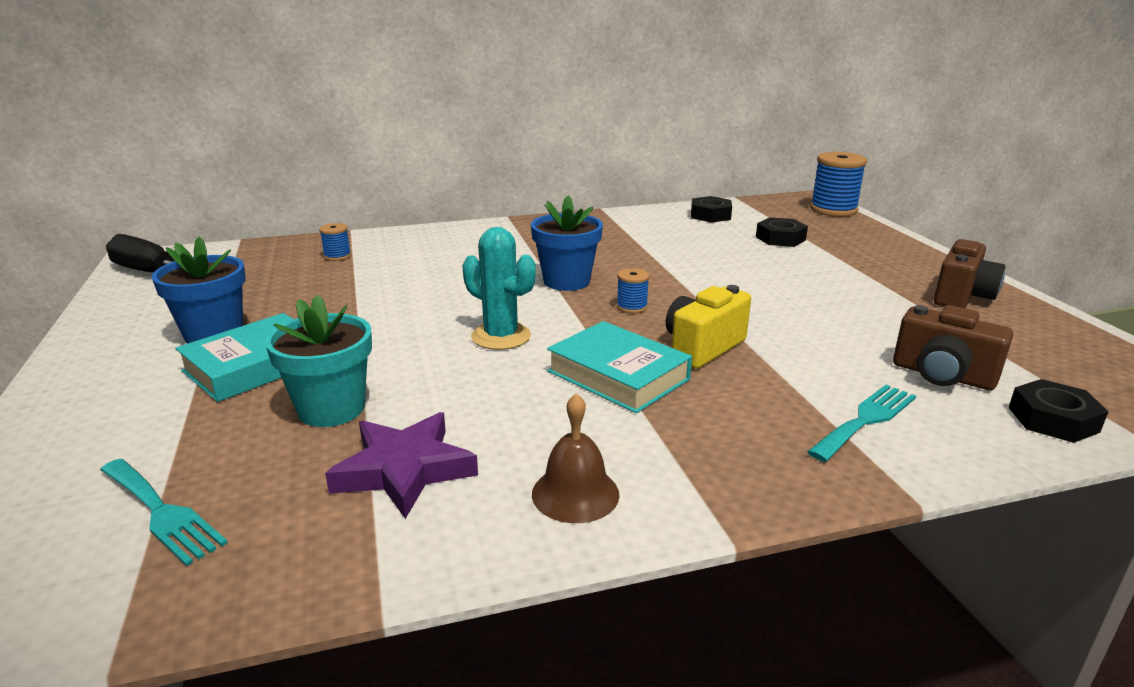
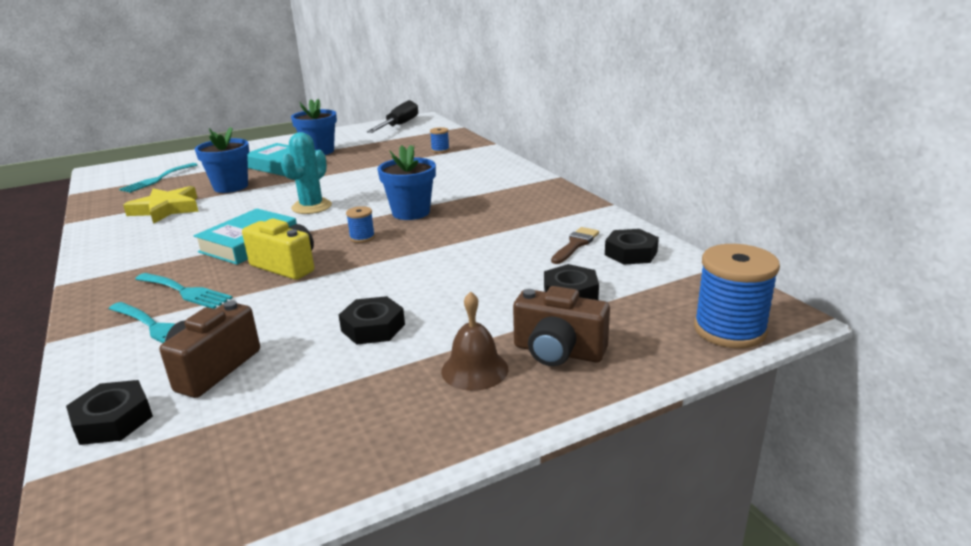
camera: 80 degrees right, 0 degrees up
(331, 409) = (231, 187): turquoise flower pot -> blue flower pot
(404, 470) = (166, 209): purple star -> yellow star
(575, 493) = (123, 245): brown bell -> brown bell (474, 369)
(687, 228) = (575, 244): none -> brown brush
(768, 410) = (185, 292): none -> turquoise fork
(846, 305) = (373, 327): none -> black nut
(961, 296) = (409, 406): brown camera -> brown camera (558, 352)

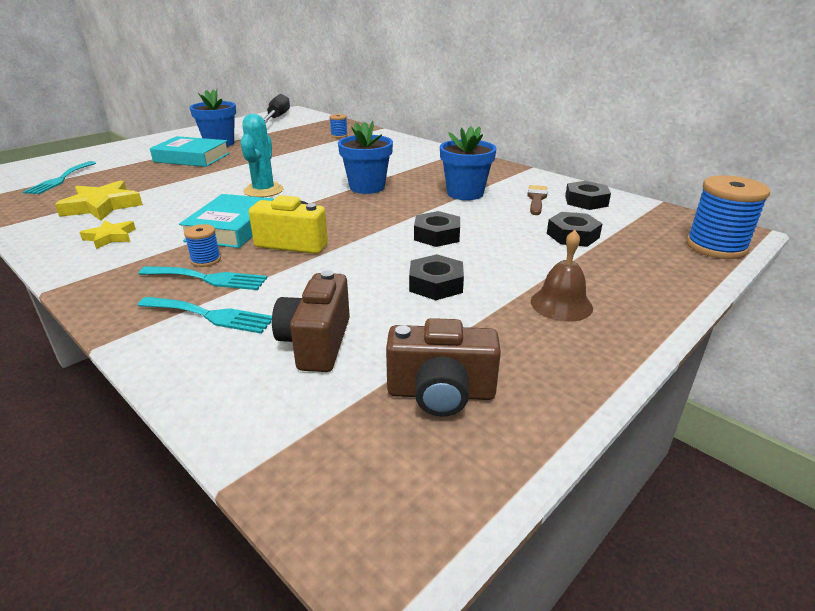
camera: 20 degrees left, 5 degrees up
(113, 420) = (258, 409): black nut -> black nut (437, 235)
(146, 241) = (110, 237): none -> yellow star
(231, 187) = (156, 180): blue flower pot -> blue flower pot (465, 193)
(362, 237) = (343, 212): blue spool -> blue spool (206, 260)
(558, 352) = (612, 280): brown camera -> brown camera (441, 393)

